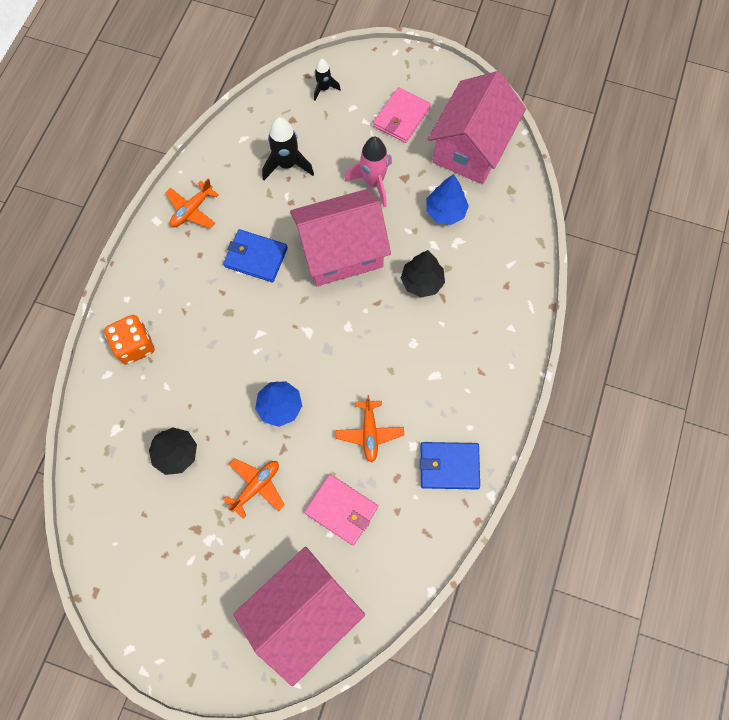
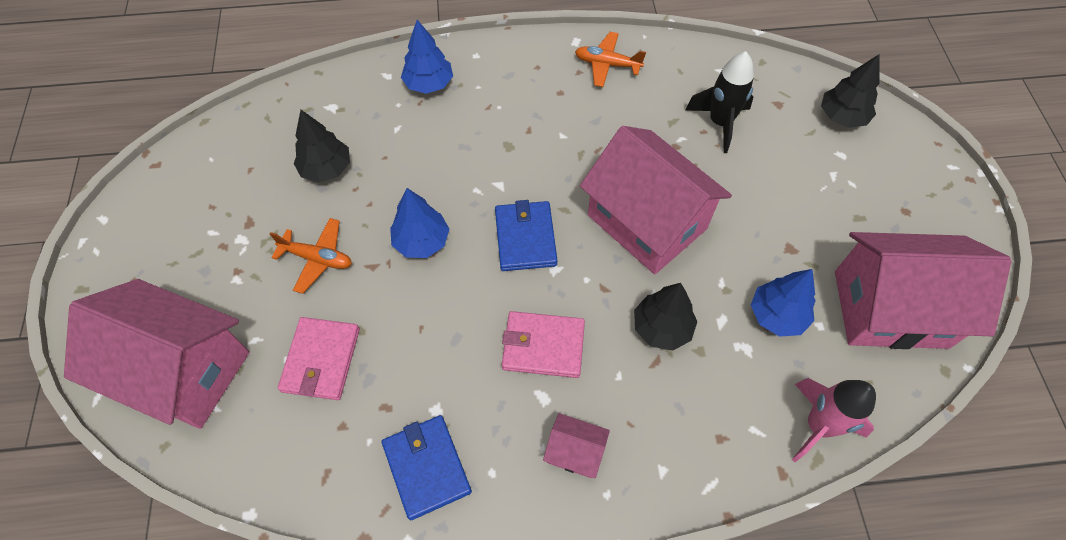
camera: 65 degrees right, 10 degrees down
(135, 345) = (429, 84): orange dice -> blue tree
(256, 257) = (588, 142): blue wallet -> blue wallet (525, 238)
(324, 89) = (842, 117): black rocket -> black tree
(369, 432) = (431, 350): orange plane -> none
(373, 183) = (759, 217): pink rocket -> pink rocket (818, 425)
(401, 117) = (869, 211): pink wallet -> pink wallet (543, 346)
(478, 372) = (575, 452): none -> pink house

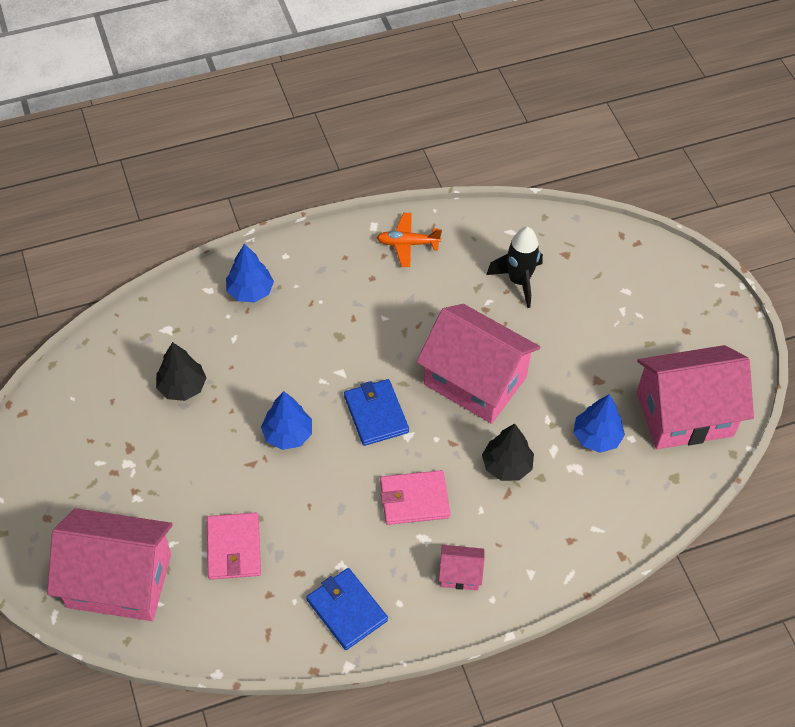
camera: 15 degrees left, 5 degrees down
(317, 258) = (201, 466): orange plane -> none
(818, 425) = (642, 515): pink rocket -> none
(842, 117) = (621, 256): black tree -> none

